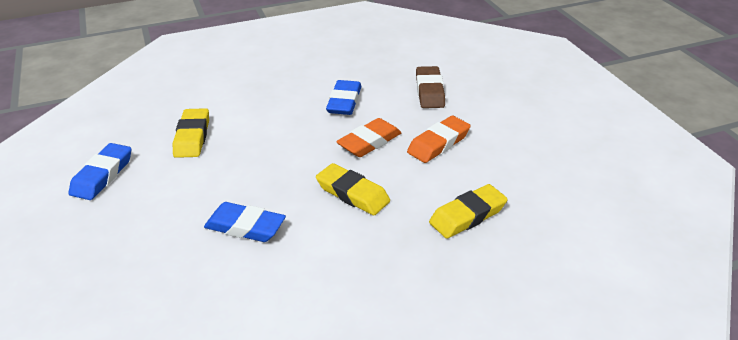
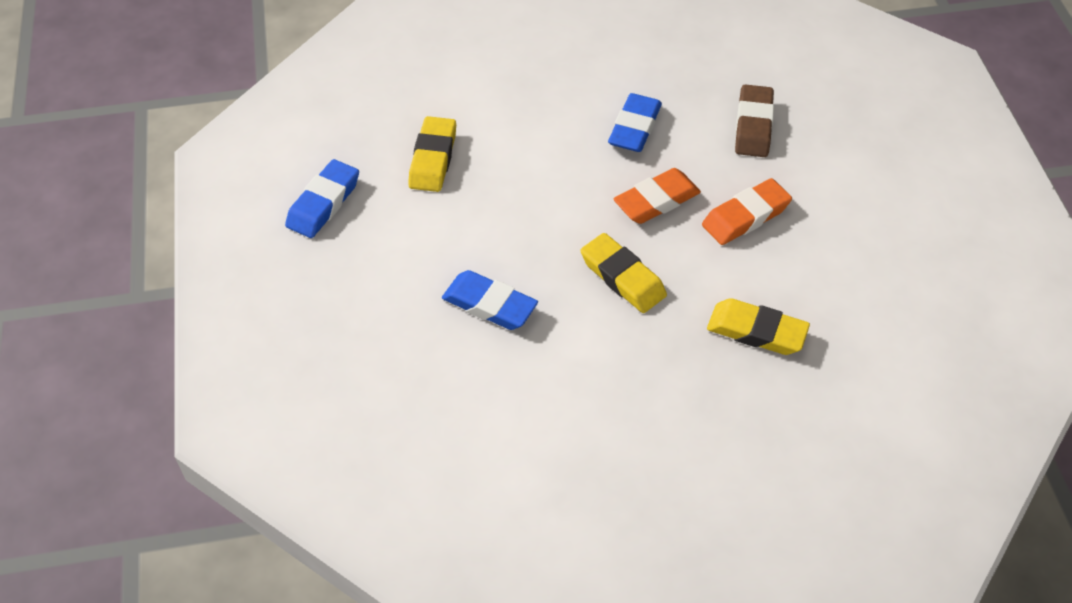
camera: 10 degrees right, 15 degrees up
(467, 215) = (756, 331): yellow eraser -> yellow eraser turned 45 degrees clockwise

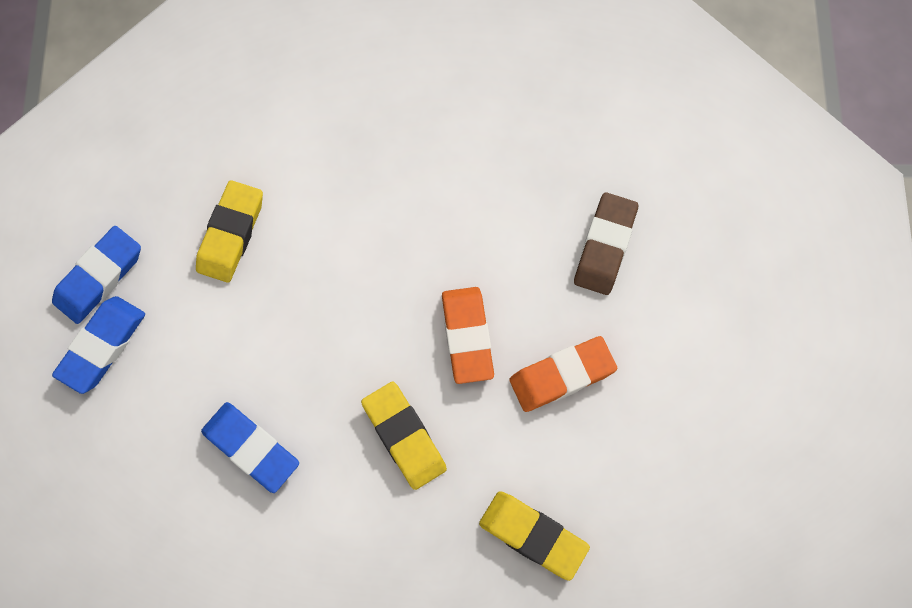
camera: 10 degrees right, 20 degrees up
(635, 128) = (468, 226): blue eraser -> blue eraser (102, 346)
(656, 201) = (467, 336): orange eraser -> orange eraser turned 75 degrees counterclockwise

